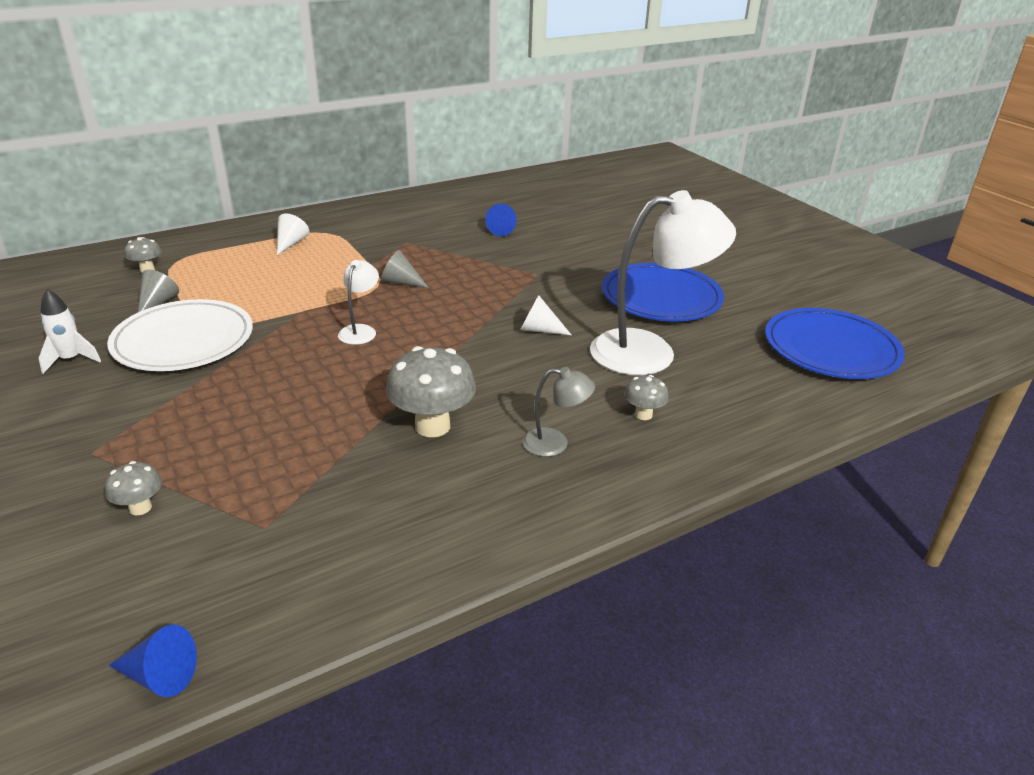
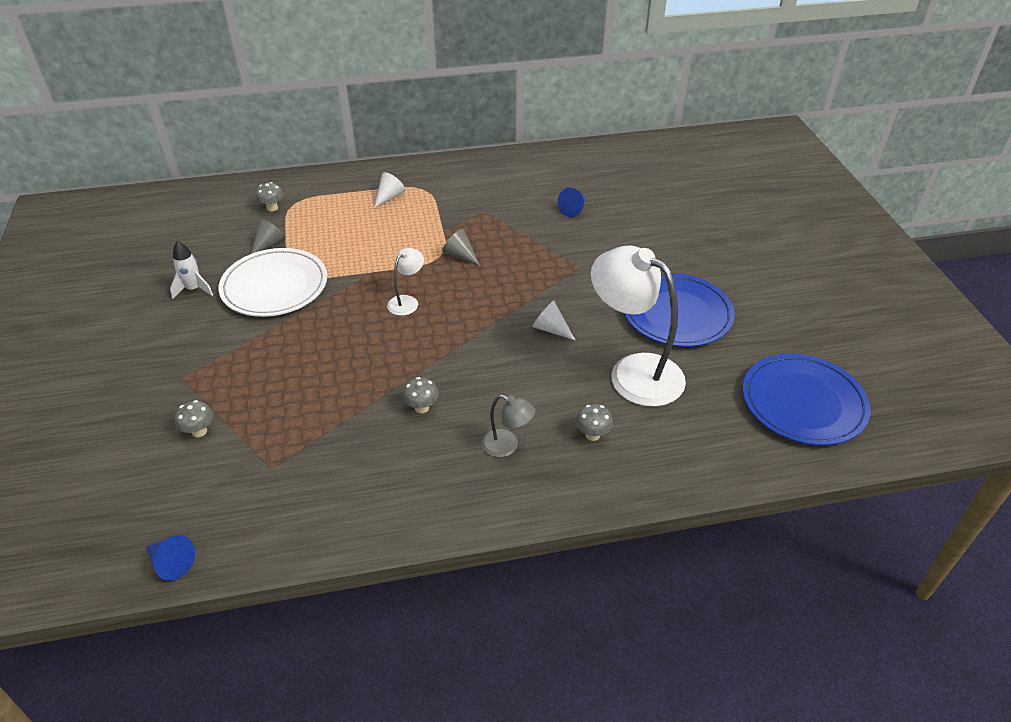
camera: 20 degrees right, 10 degrees up
(432, 426) = (422, 407): grey mushroom -> grey mushroom, size x0.52
(650, 352) = (633, 372): white lamp -> white lamp turned 150 degrees counterclockwise

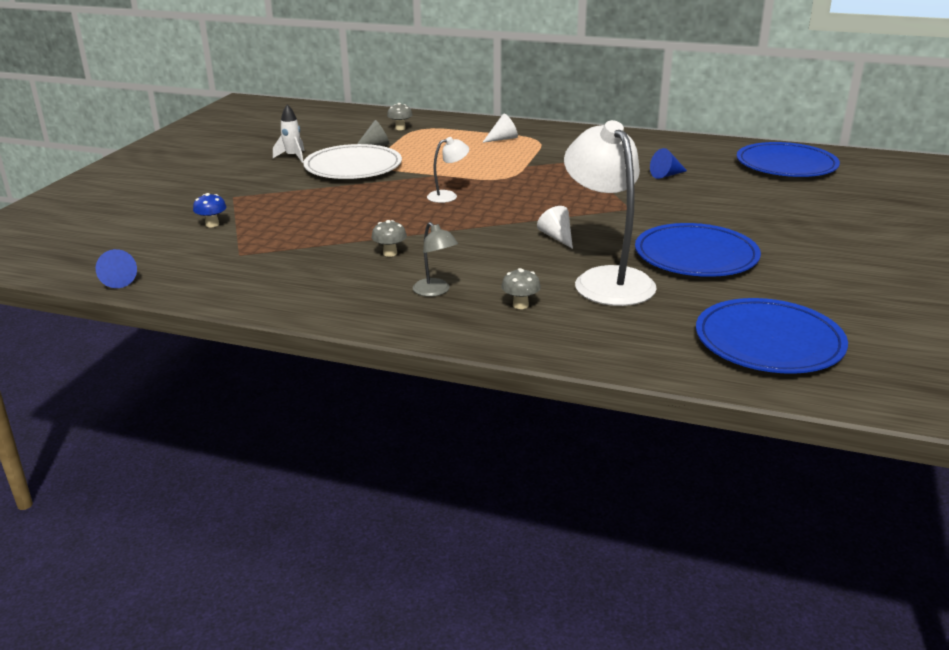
camera: 30 degrees right, 15 degrees down
(199, 431) = (212, 224): grey mushroom -> blue mushroom
(460, 255) = (525, 181): grey cone -> none
(655, 166) = (786, 165): none -> blue plate

